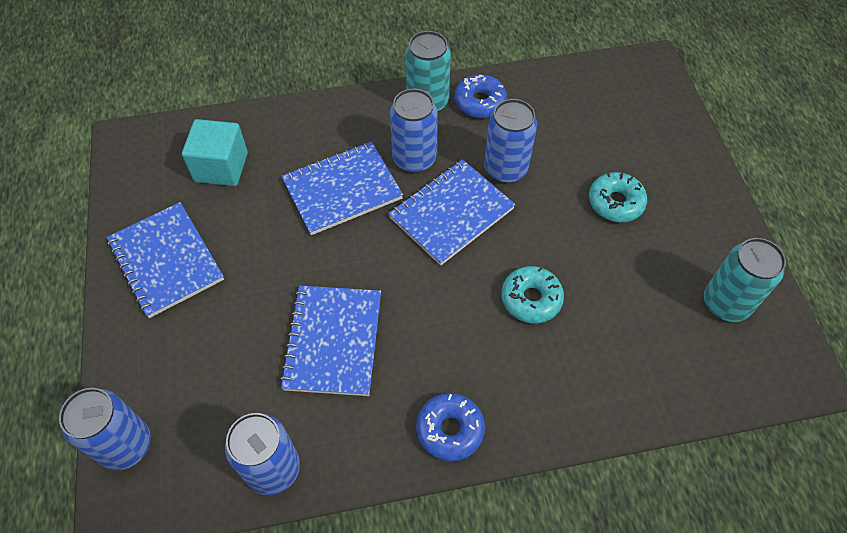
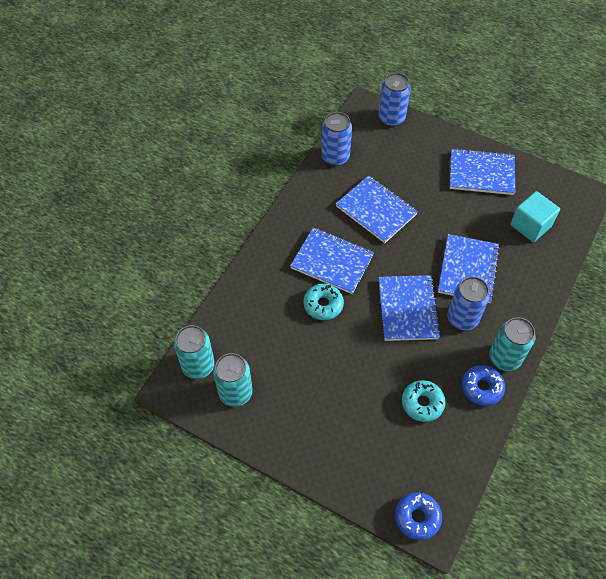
camera: 130 degrees right, 0 degrees up
(450, 430) = (292, 225): blue donut -> blue donut (417, 517)
(462, 334) = (332, 262): none -> blue notebook
(505, 169) = (416, 359): blue can -> none
(615, 202) = (342, 397): turquoise donut -> turquoise donut (422, 403)
(745, 370) = (198, 366): none -> turquoise can

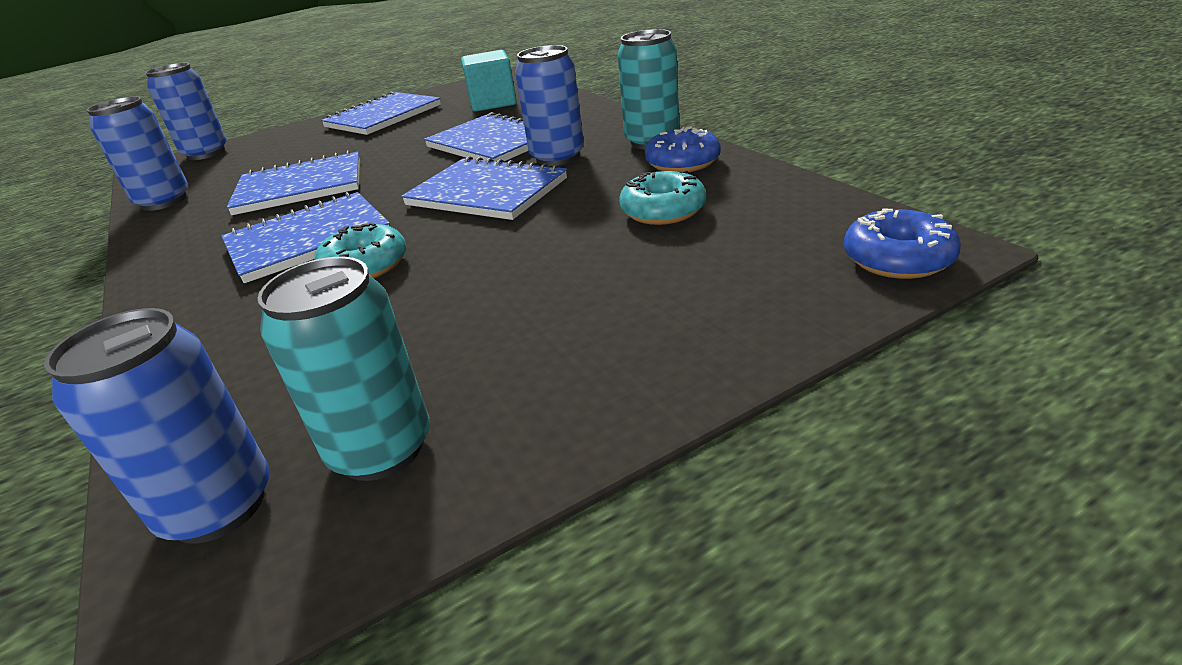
camera: 55 degrees left, 25 degrees down
(198, 366) = (218, 506): turquoise can -> blue can

